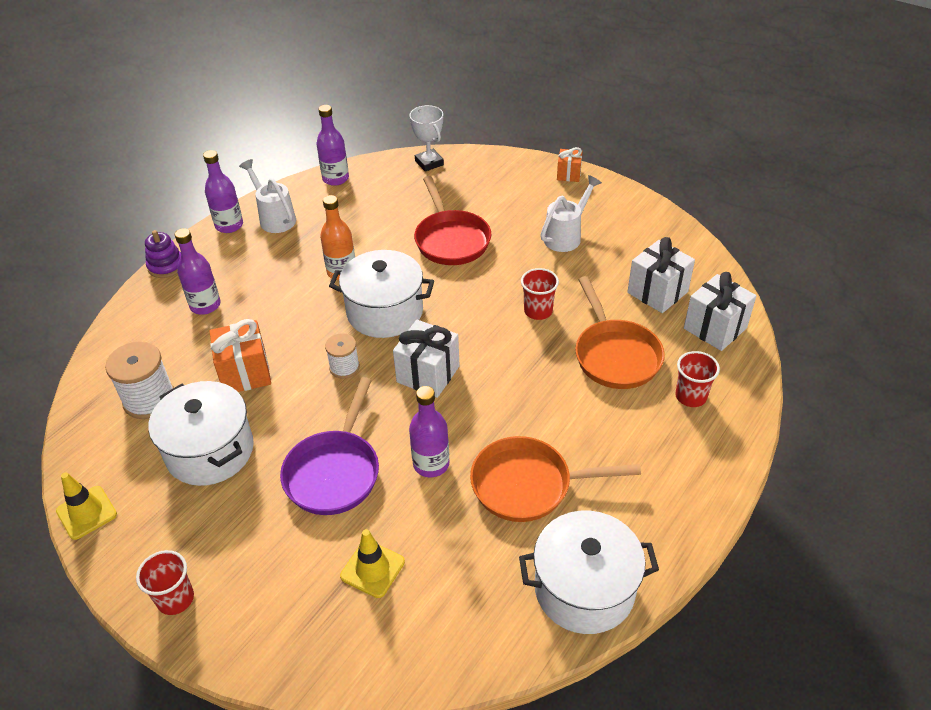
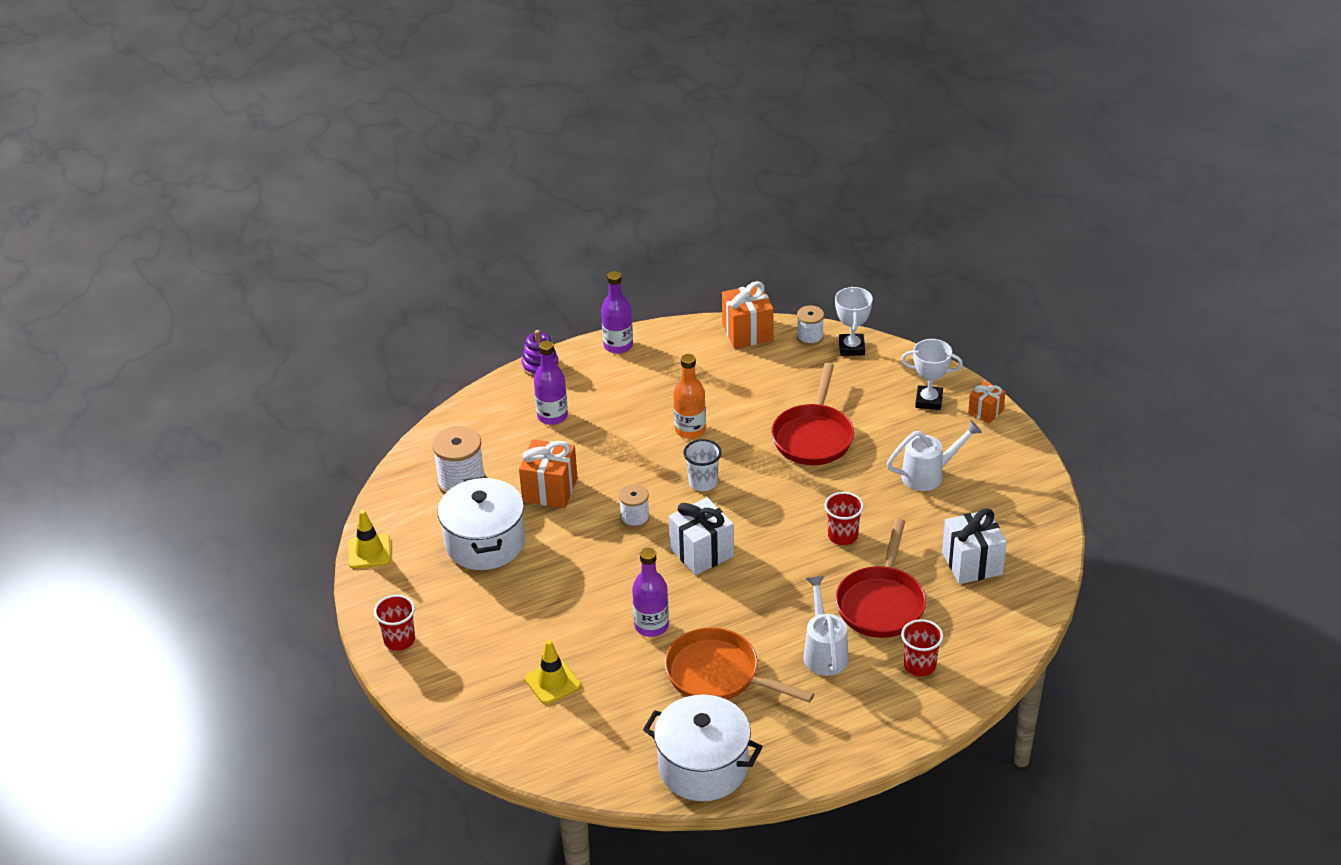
camera: 30 degrees right, 5 degrees down
(274, 218) = (664, 353): white watering can -> white watering can (824, 652)
(334, 472) = (571, 599): purple pan -> none
(335, 179) = (747, 332): purple bottle -> orange gift
(385, 312) = (703, 482): white pot -> white cup
(390, 166) = (810, 337): none -> white spool
(520, 181) = (929, 401): none -> white trophy
(615, 355) = (881, 603): orange pan -> red pan
(715, 328) = (998, 618): white gift -> none

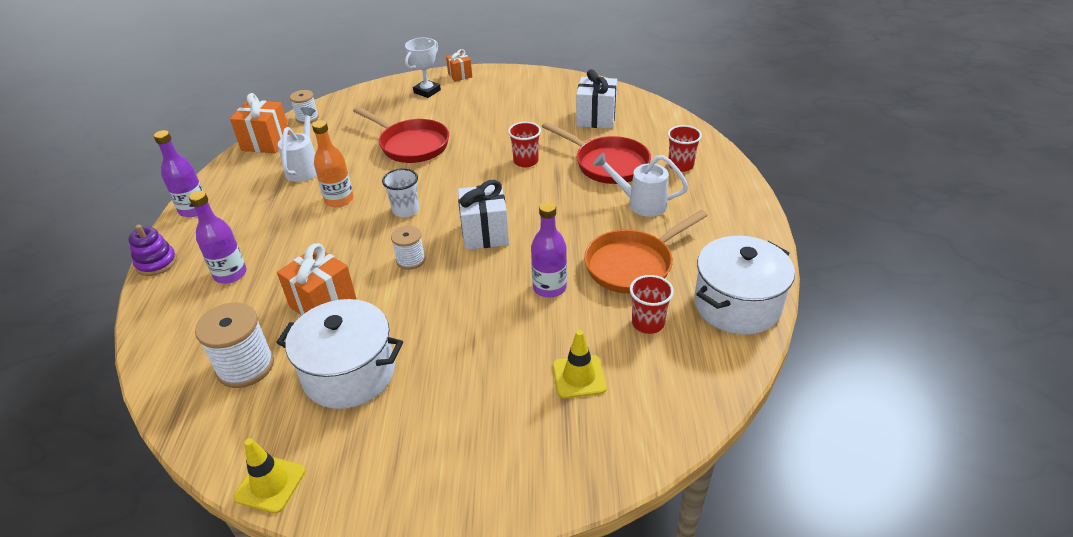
camera: 65 degrees left, 0 degrees up
(399, 640) = (433, 496): red cup -> red cup (648, 323)
(851, 348) = (340, 105): white trophy -> none
(929, 475) = (497, 111): white watering can -> white watering can (305, 168)

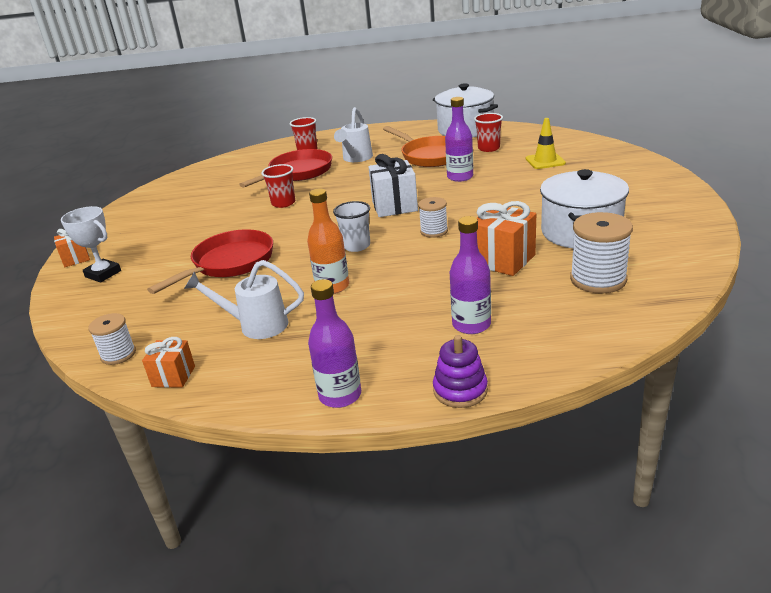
camera: 90 degrees left, 10 degrees down
(266, 142) = (173, 376): orange gift -> orange gift, size x0.59
(270, 484) = (703, 239): yellow traffic cone -> none
(596, 118) = (219, 183): white gift -> none

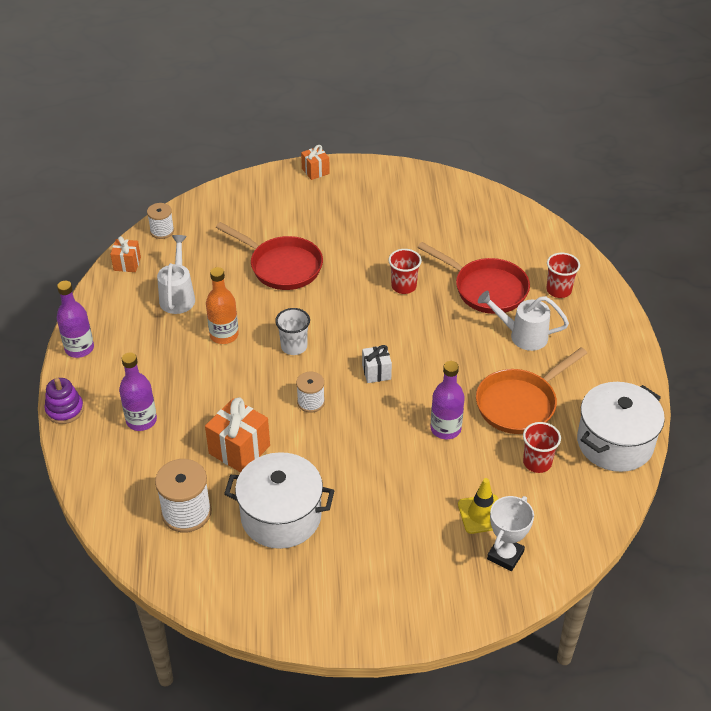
camera: 85 degrees right, 15 degrees up
(103, 274) = (284, 194): white trophy -> white trophy (505, 555)
(394, 206) = (376, 372): white gift -> white gift, size x0.59

